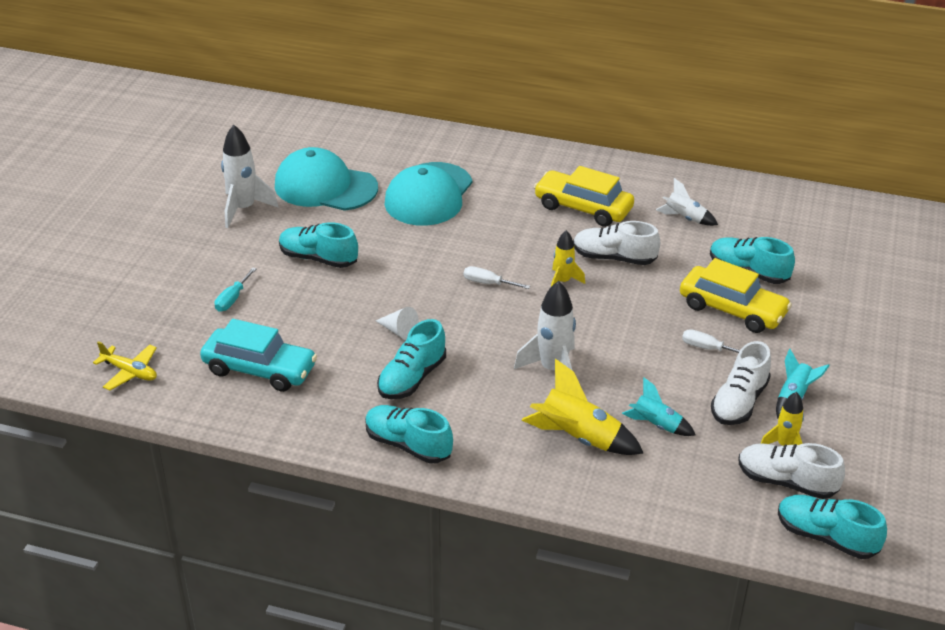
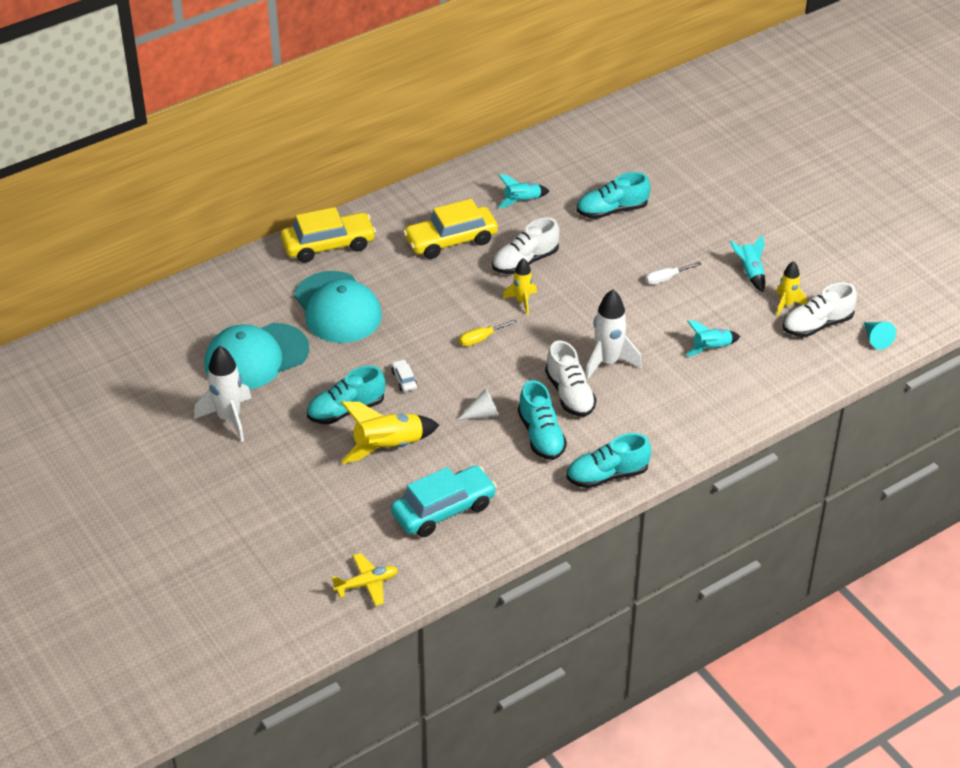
camera: 50 degrees left, 5 degrees up
(232, 299) = (341, 483): turquoise screwdriver -> none
(389, 269) = (404, 379): none -> white car
(488, 283) = (481, 339): white screwdriver -> yellow screwdriver
(578, 438) = (686, 390): yellow rocket -> yellow rocket (388, 447)
(684, 218) = (522, 201): white rocket -> turquoise rocket
(732, 309) = (641, 243): yellow car -> yellow car (328, 245)
(739, 402) = (729, 298): white shoe -> white shoe (569, 394)
(826, 537) = (876, 339): turquoise shoe -> turquoise cone

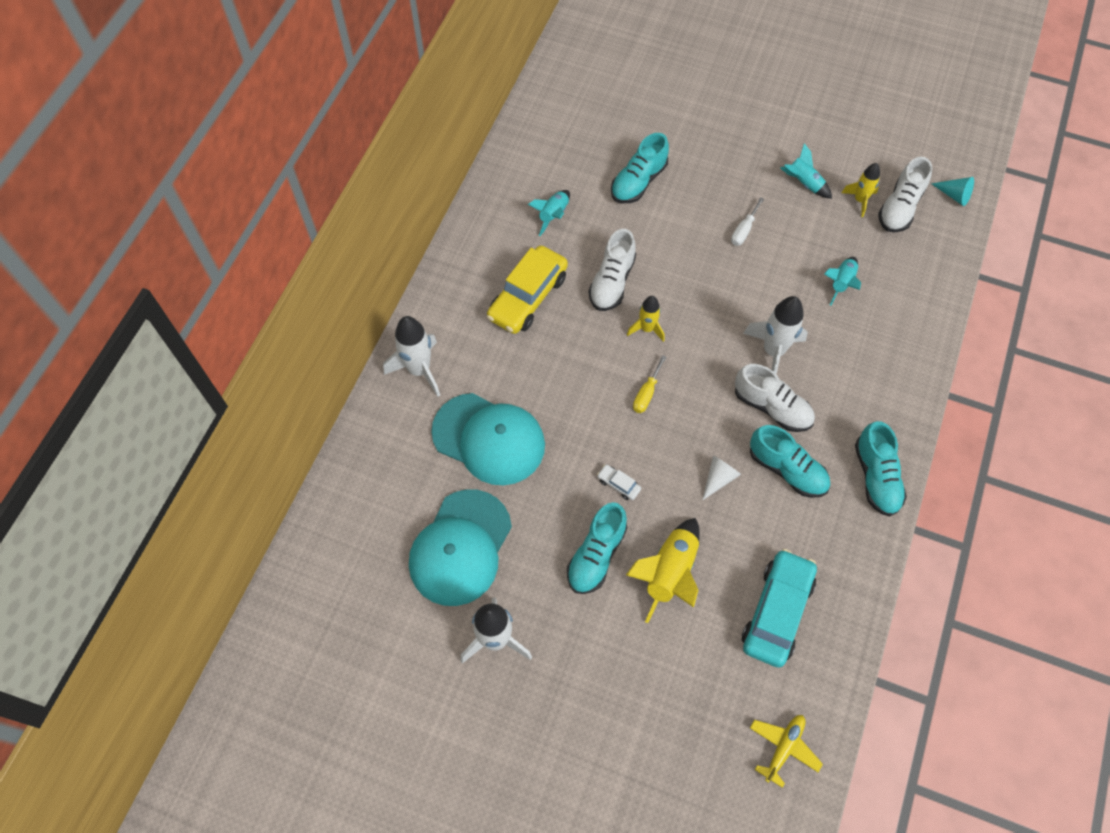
camera: 35 degrees left, 20 degrees up
(328, 245) = (419, 370): yellow car -> white rocket
(607, 475) = (876, 477): turquoise shoe -> turquoise shoe turned 45 degrees counterclockwise

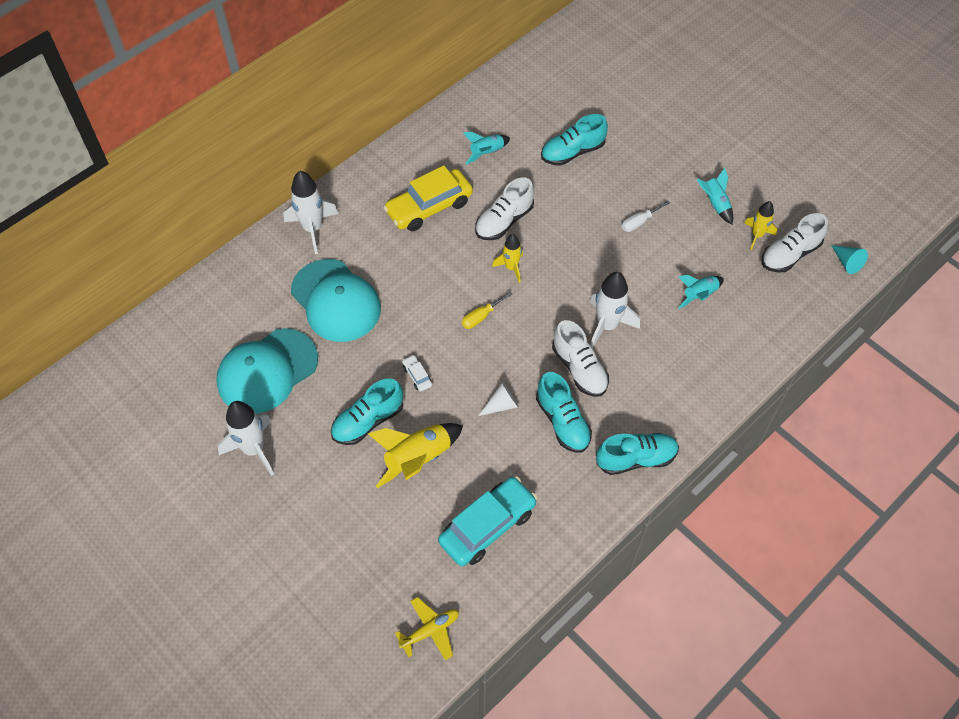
camera: 25 degrees right, 5 degrees down
(876, 477) = (636, 459): turquoise shoe -> turquoise shoe turned 120 degrees counterclockwise

